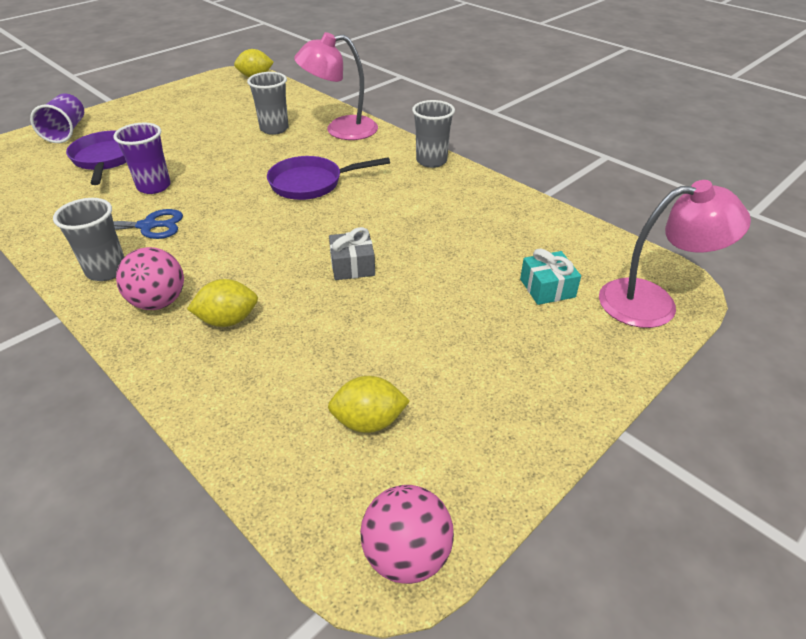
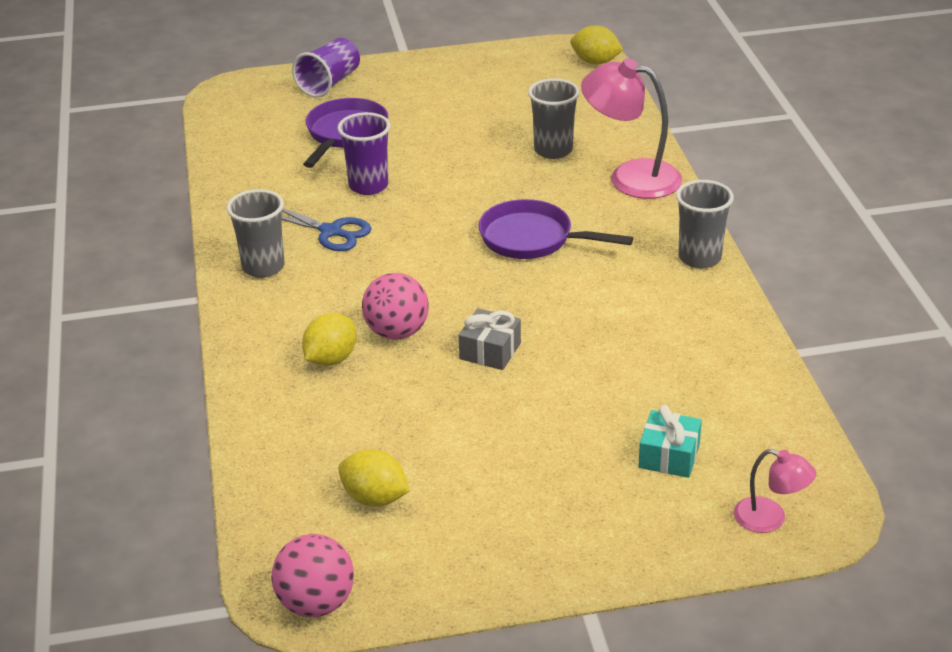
camera: 35 degrees right, 5 degrees down
(159, 302) = (285, 317): pink ball -> pink ball (397, 332)
(228, 320) = (331, 359): yellow lemon -> yellow lemon turned 75 degrees counterclockwise
(653, 302) = (770, 519): pink lamp -> pink lamp, size x0.54

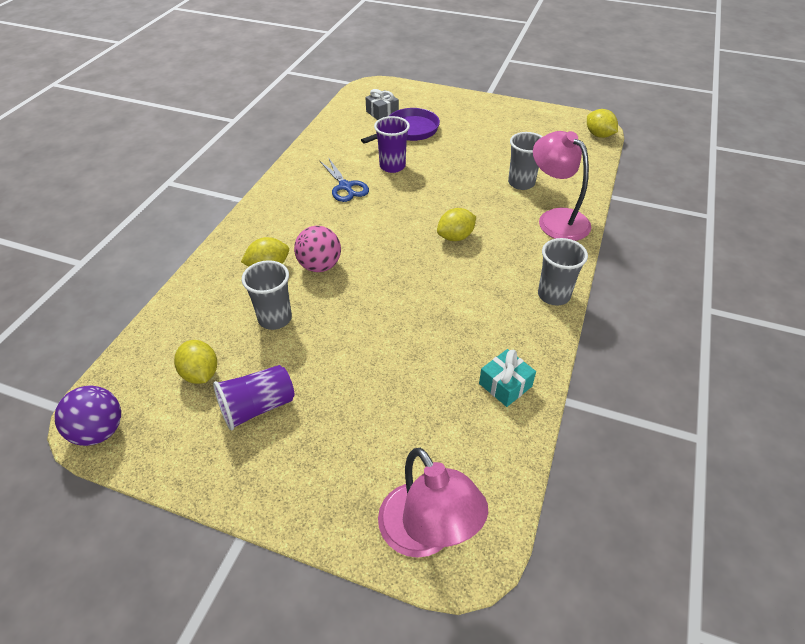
camera: 30 degrees right, 10 degrees up
(263, 267) = (290, 194): grey cup -> grey cup (275, 318)
(316, 603) = (99, 431): pink ball -> purple ball
(329, 83) = (429, 98): purple cup -> purple cup (257, 407)
(490, 351) = (360, 303): grey gift -> grey gift (382, 113)
(532, 239) = (455, 237): purple pan -> yellow lemon
(669, 456) = (401, 440): turquoise gift -> turquoise gift (505, 385)
(770, 519) = (426, 534): pink lamp -> pink lamp, size x1.84

